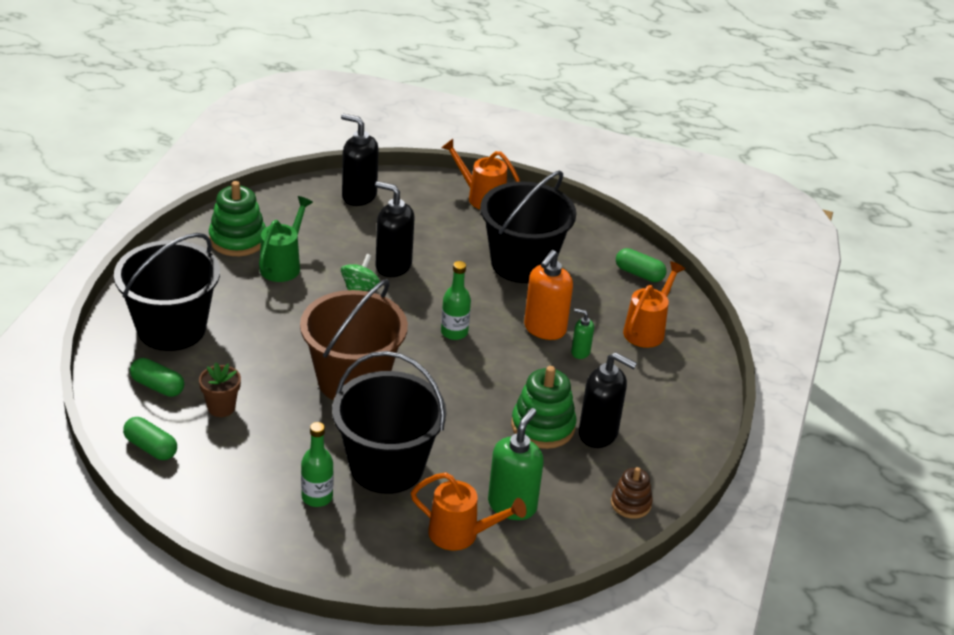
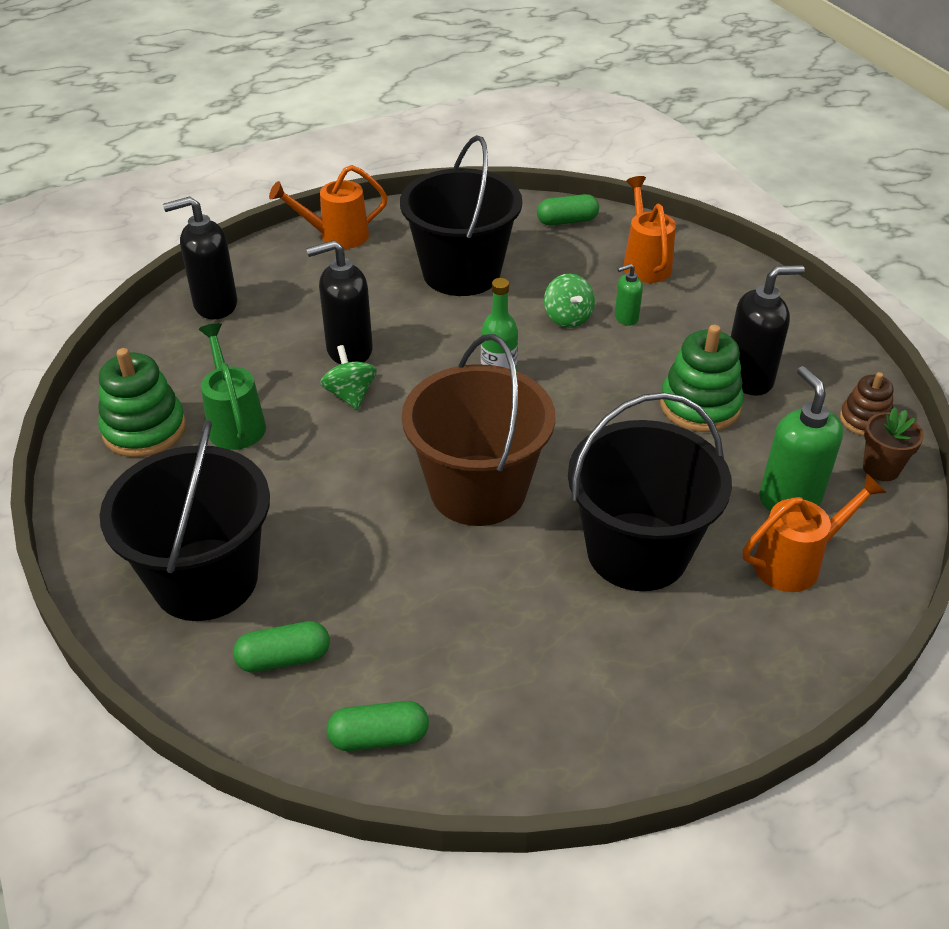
camera: 40 degrees left, 5 degrees up
(221, 407) = (389, 624): brown flower pot -> brown flower pot (881, 468)
(317, 497) = (625, 639): green bottle -> none
(544, 329) = (567, 318): orange soap dispenser -> green spinning top

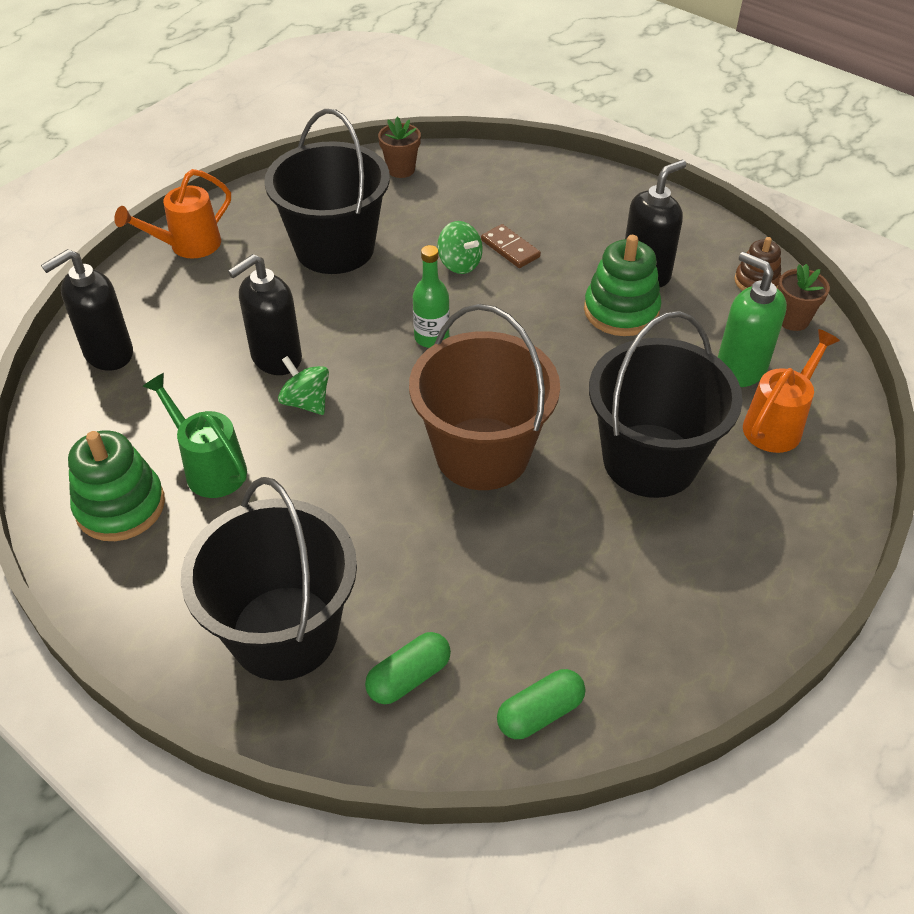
camera: 25 degrees left, 5 degrees up
(567, 221) = (401, 169): green capsule -> brown flower pot
(626, 318) = (510, 248): green soap dispenser -> brown domino
(645, 263) = (495, 191): orange watering can -> none

